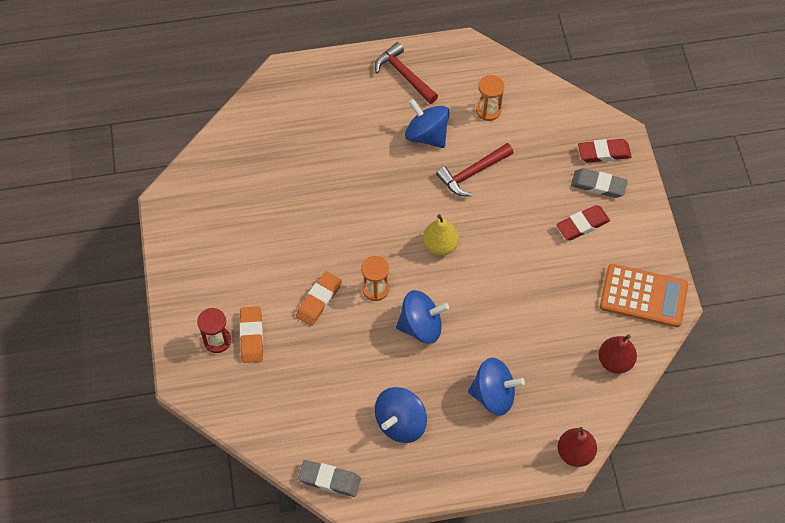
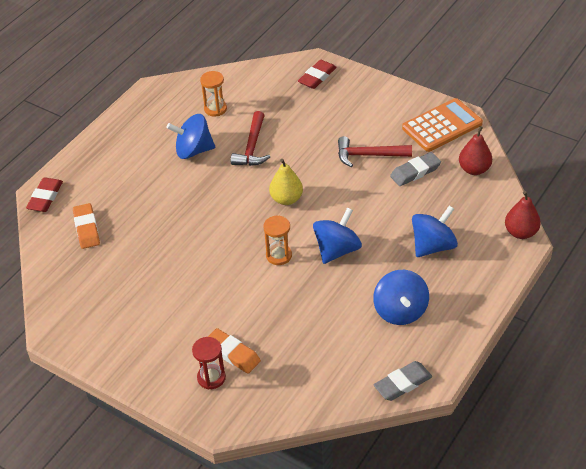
camera: 45 degrees left, 15 degrees down
(319, 300) = (250, 293): orange eraser -> orange eraser (86, 228)
(404, 75) = (132, 131): red hammer -> red hammer (368, 155)
(582, 225) = (357, 120): red eraser -> red eraser (45, 197)
(598, 185) = (337, 94): grey eraser -> grey eraser (415, 172)

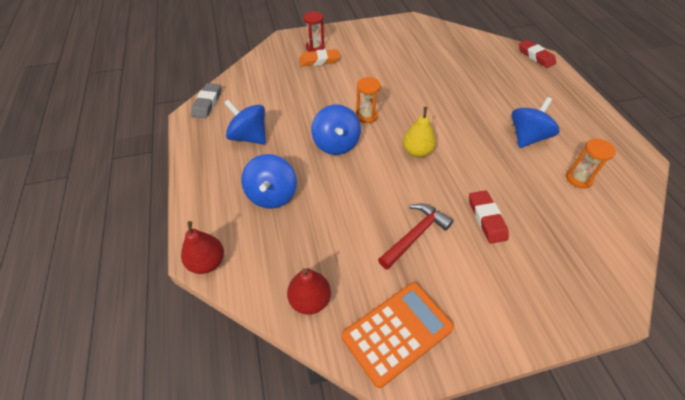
camera: 130 degrees right, 5 degrees up
(86, 228) = (486, 58): orange eraser -> none
(252, 147) = (501, 170): red hammer -> none
(317, 77) = (580, 286): red eraser -> red eraser (486, 219)
(415, 172) = (358, 251): grey eraser -> none
(442, 126) = (397, 332): orange calculator -> orange calculator turned 135 degrees counterclockwise

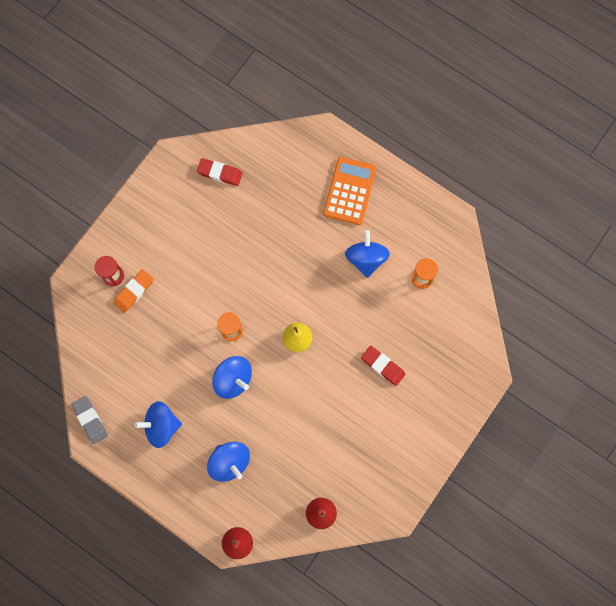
camera: 40 degrees left, 25 degrees up
(397, 332) = (383, 491): orange calculator -> orange calculator (349, 191)
(415, 235) = (347, 416): red hammer -> none
(535, 56) = (317, 137): red eraser -> red eraser (220, 173)

